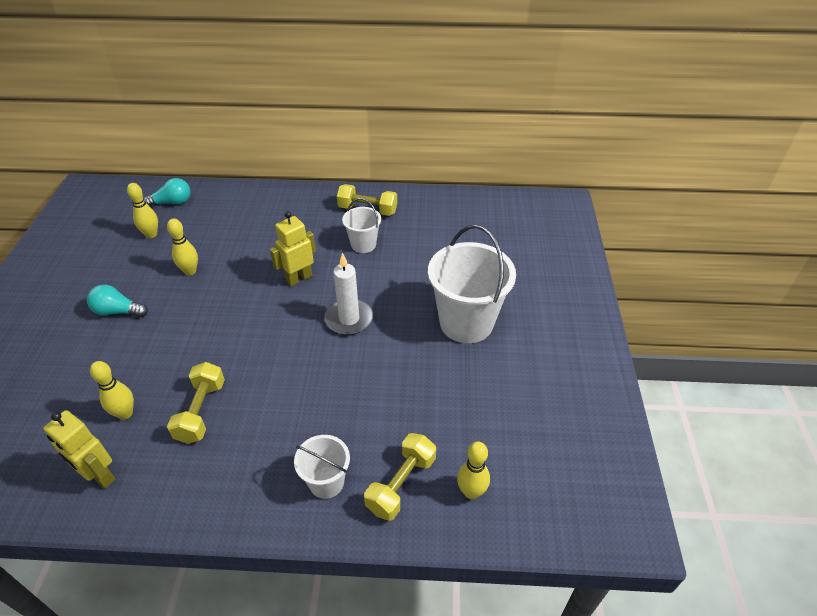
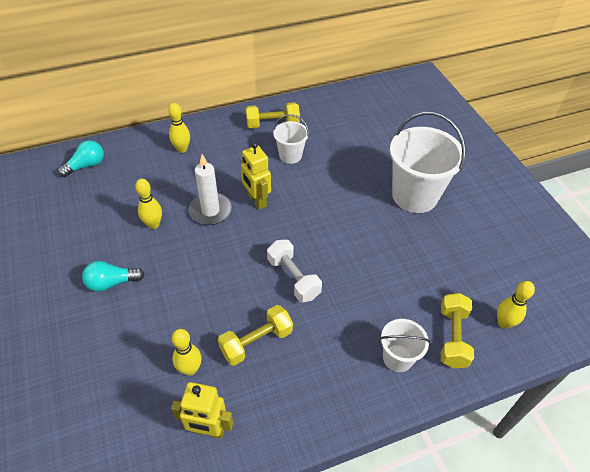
camera: 25 degrees left, 5 degrees up
(151, 234) = (89, 202): yellow bowling pin -> yellow bowling pin (182, 149)
(201, 411) = (256, 342): yellow dumbbell -> yellow dumbbell turned 75 degrees clockwise
(280, 363) = (293, 278): none -> white dumbbell
(299, 278) = (257, 201): yellow robot -> yellow robot turned 60 degrees counterclockwise
(349, 319) = (323, 222): white candle -> white candle (210, 210)

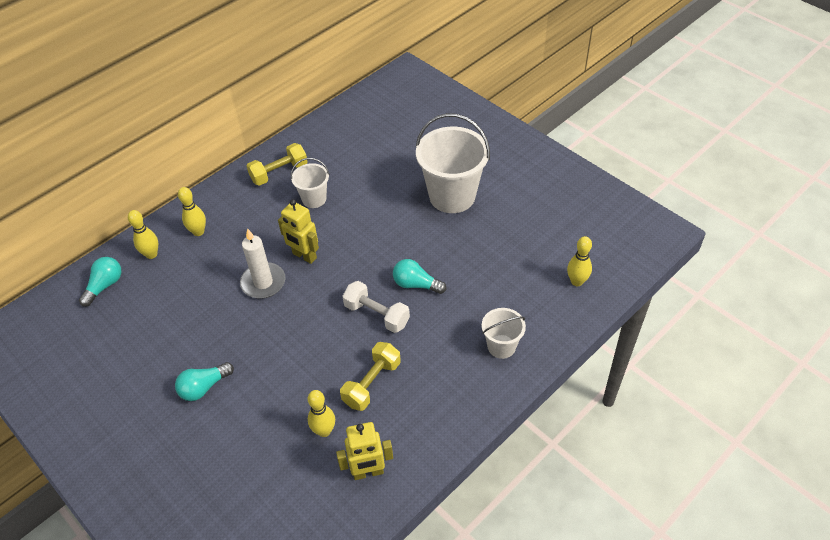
camera: 20 degrees left, 0 degrees up
(153, 224) = (213, 317): yellow bowling pin -> yellow bowling pin (151, 254)
(343, 264) = (416, 284): none -> turquoise light bulb
(452, 337) = (539, 310): yellow dumbbell -> none

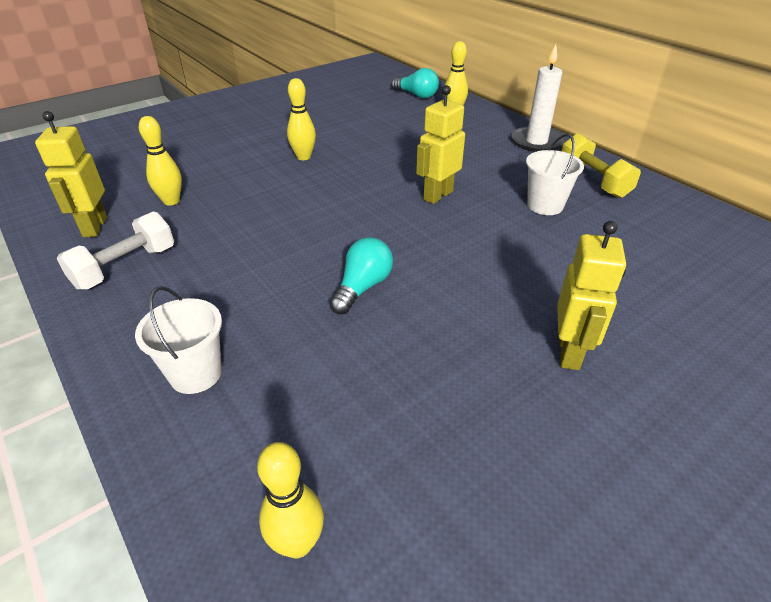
camera: 95 degrees right, 10 degrees down
(198, 232) = (484, 133): yellow bowling pin -> yellow bowling pin (303, 157)
(204, 387) = (273, 139): turquoise light bulb -> none
(263, 282) = (400, 169): white candle -> white candle (536, 142)
(372, 383) = (211, 236): yellow dumbbell -> none
(377, 315) = (319, 247): white dumbbell -> white dumbbell (125, 267)
(452, 196) = (569, 352): white bucket -> yellow robot

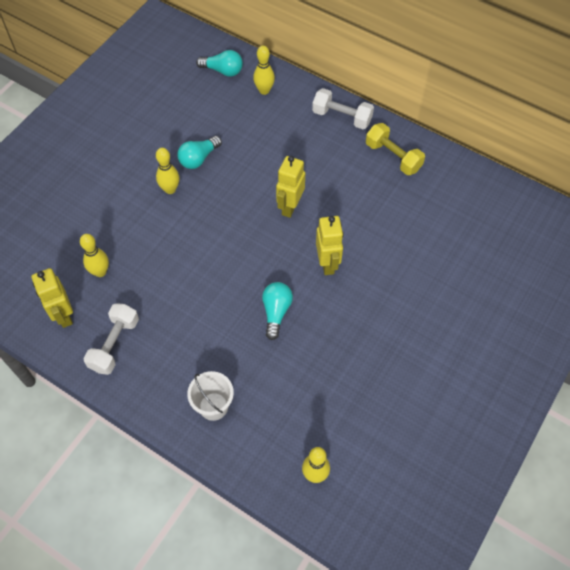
camera: 20 degrees left, 20 degrees up
(352, 142) = (199, 158): none -> turquoise light bulb
(536, 142) = (342, 117): white candle -> white dumbbell
(545, 205) = (366, 196): white bucket -> none
(569, 352) = (408, 324): yellow robot -> yellow robot (327, 264)

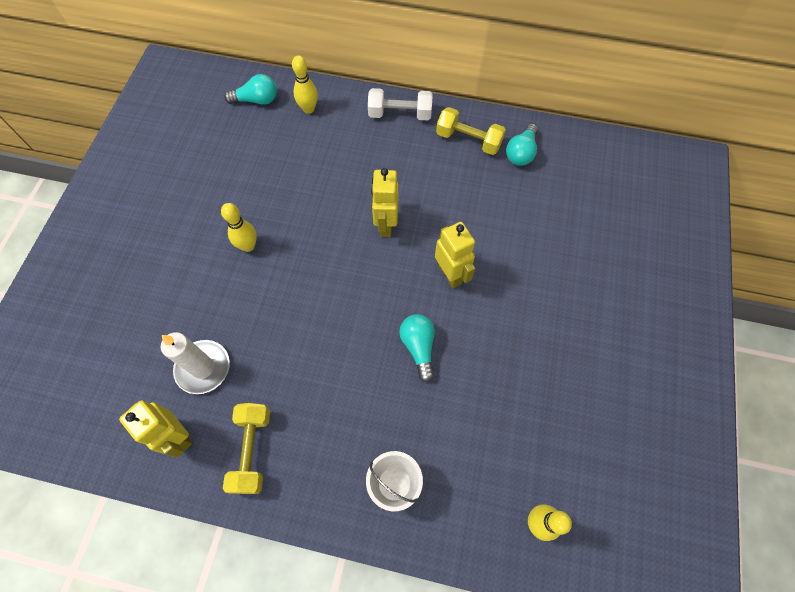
camera: 20 degrees left, 5 degrees up
(100, 272) = (203, 368): yellow bowling pin -> white candle
(114, 344) = (252, 450): white dumbbell -> yellow dumbbell
(199, 158) = (267, 202): turquoise light bulb -> turquoise light bulb (521, 153)

